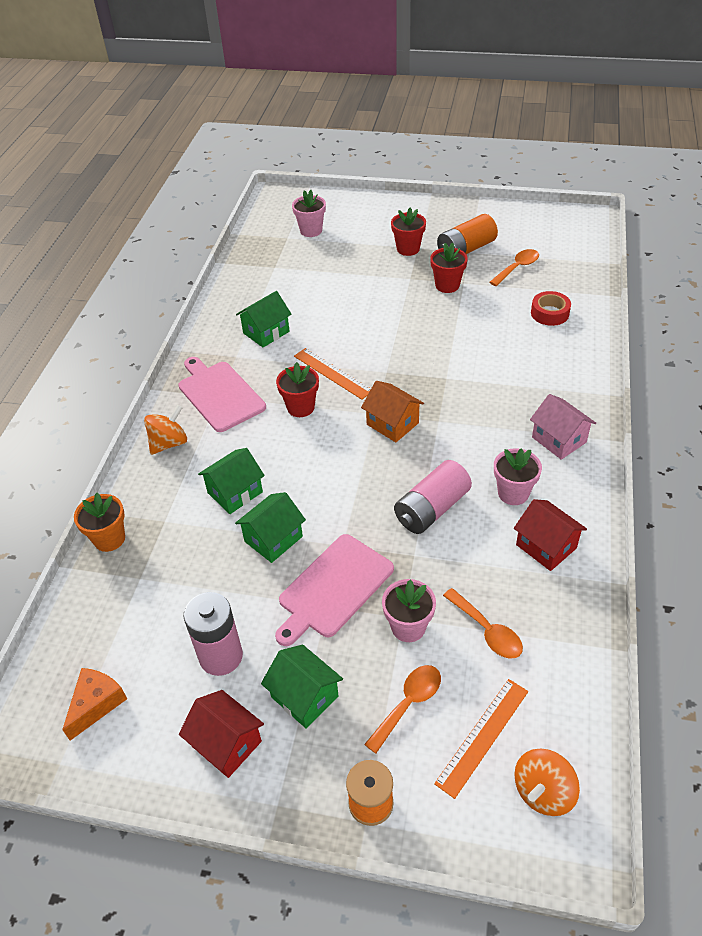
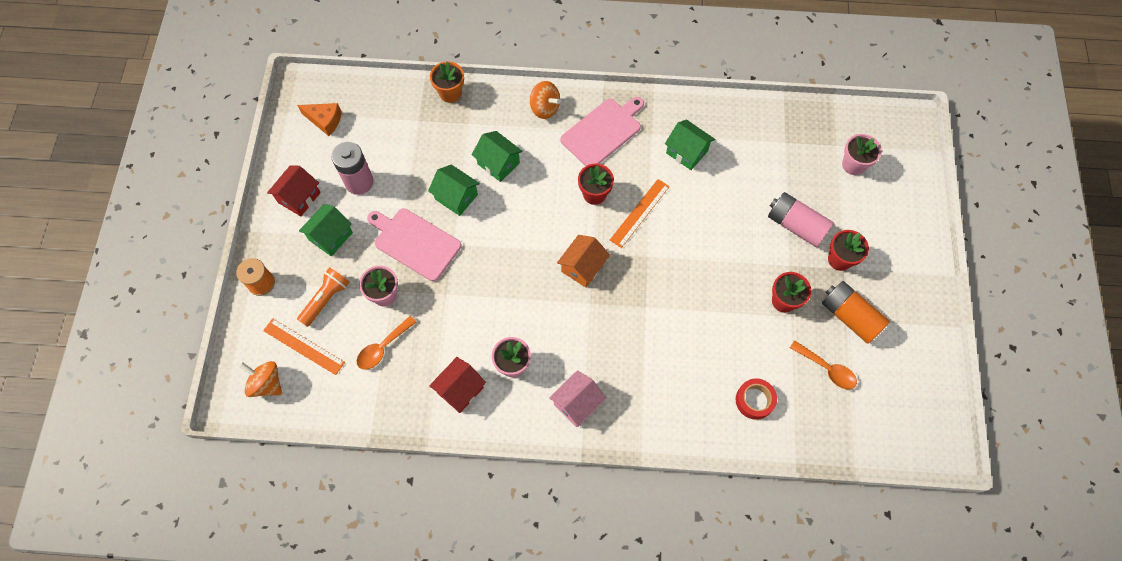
camera: 80 degrees right, 20 degrees up
(408, 704) = (326, 299): orange spoon -> orange flashlight
(432, 509) = (492, 304): pink battery -> pink battery (796, 225)

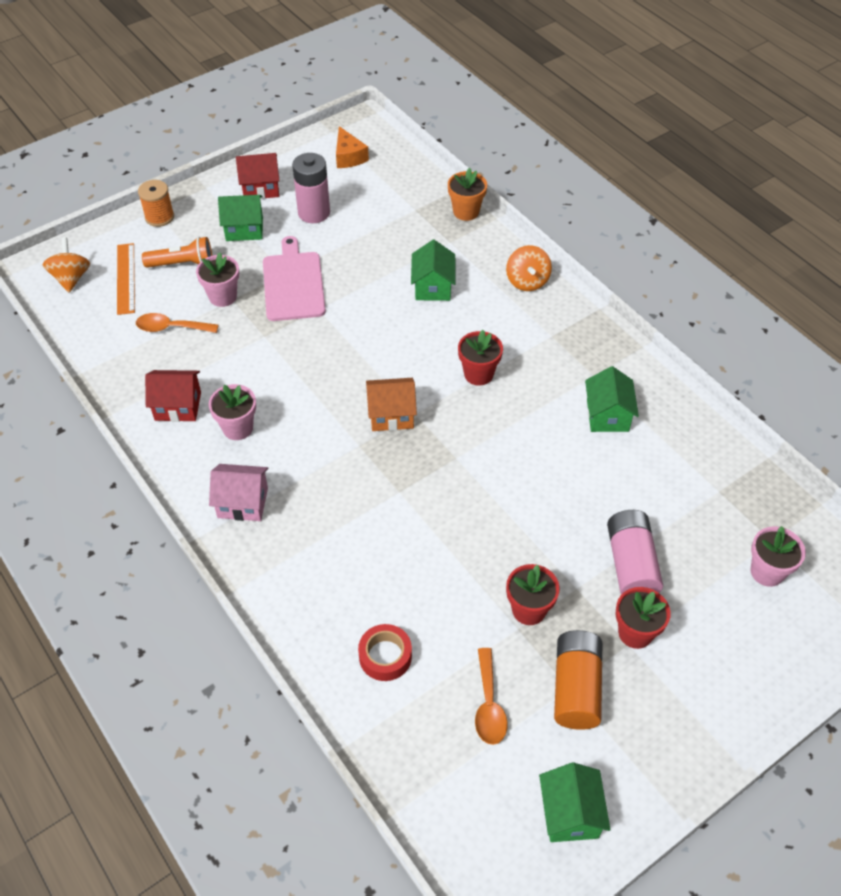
camera: 50 degrees right, 15 degrees down
(456, 197) = (367, 281): green house -> green house (570, 813)
(603, 131) = (553, 337): pink cutting board -> none
(639, 213) = (497, 421): orange ruler -> none

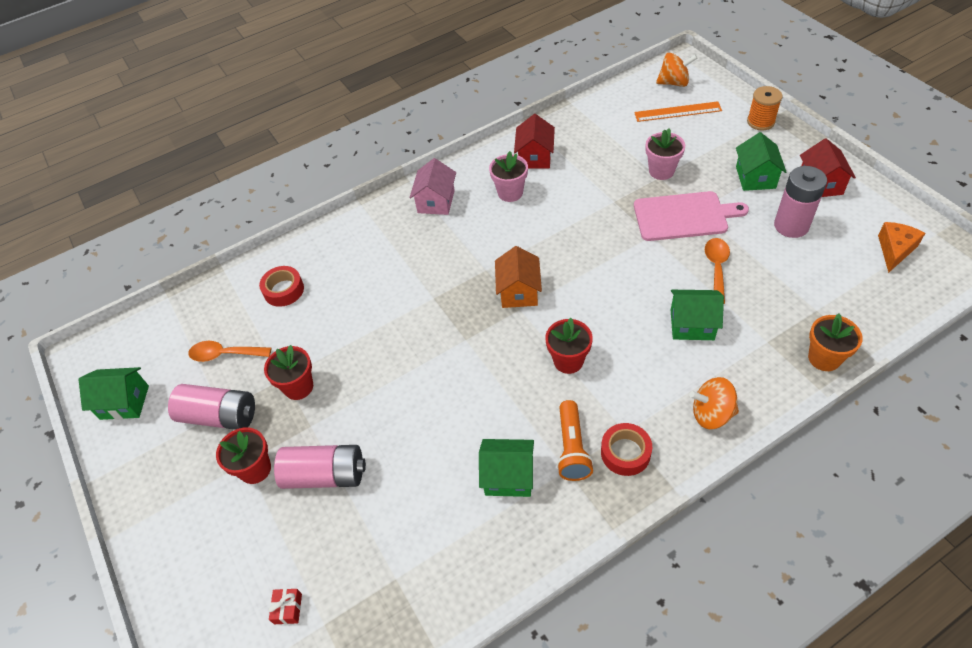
camera: 100 degrees right, 0 degrees up
(171, 328) = (621, 144): orange spoon -> orange spoon (716, 268)
(182, 264) = (700, 142): orange flashlight -> orange flashlight (572, 448)
(348, 157) = (895, 250): orange cheese -> orange cheese turned 135 degrees clockwise
(572, 336) = (625, 453): none -> red tape
(576, 687) = (220, 416): orange battery -> pink battery
(767, 572) = (288, 609): pink flower pot -> red gift

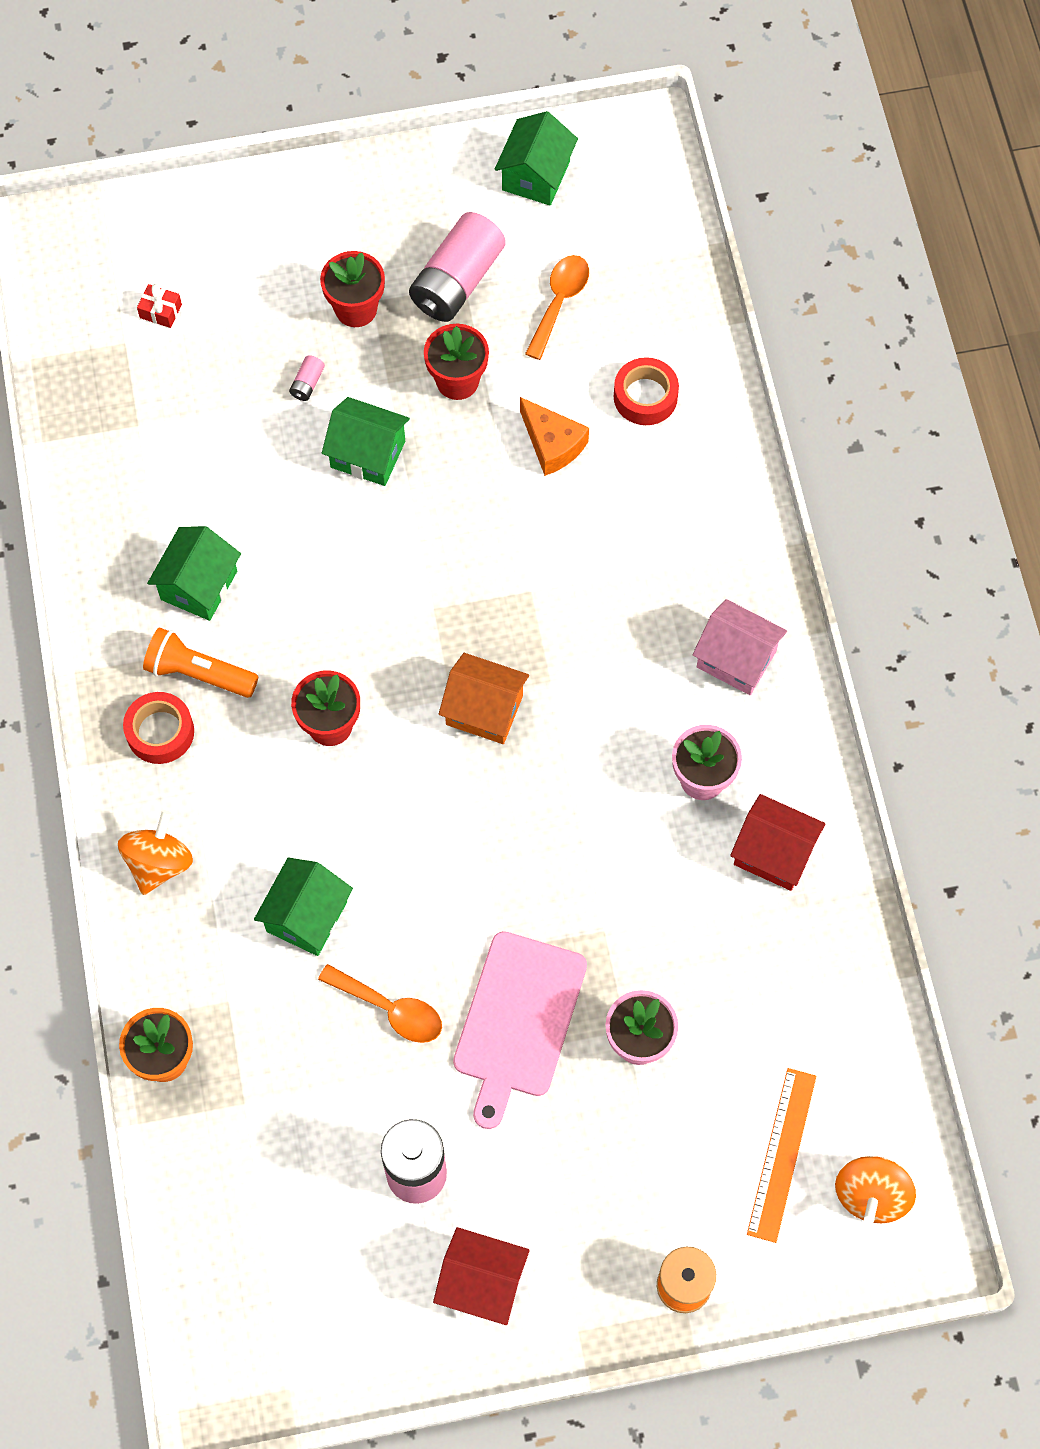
camera: 105 degrees right, 15 degrees up
(325, 475) = (307, 384): pink battery -> pink battery, size x0.40
(755, 177) = (549, 1186): green house -> green house (368, 454)
(895, 250) = (290, 1298): orange cheese -> orange cheese (552, 444)

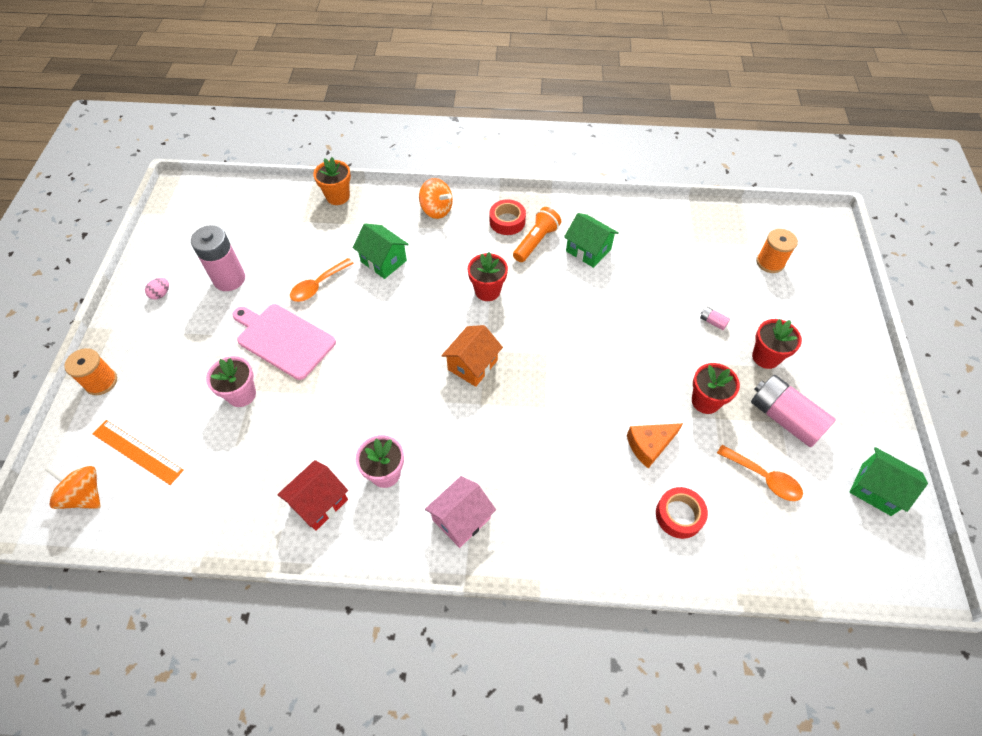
camera: 105 degrees right, 10 degrees down
(160, 311) = (770, 262): red gift -> orange spool
(368, 454) = (658, 342): green house -> none
(482, 1283) = (161, 294): red house -> pink egg

